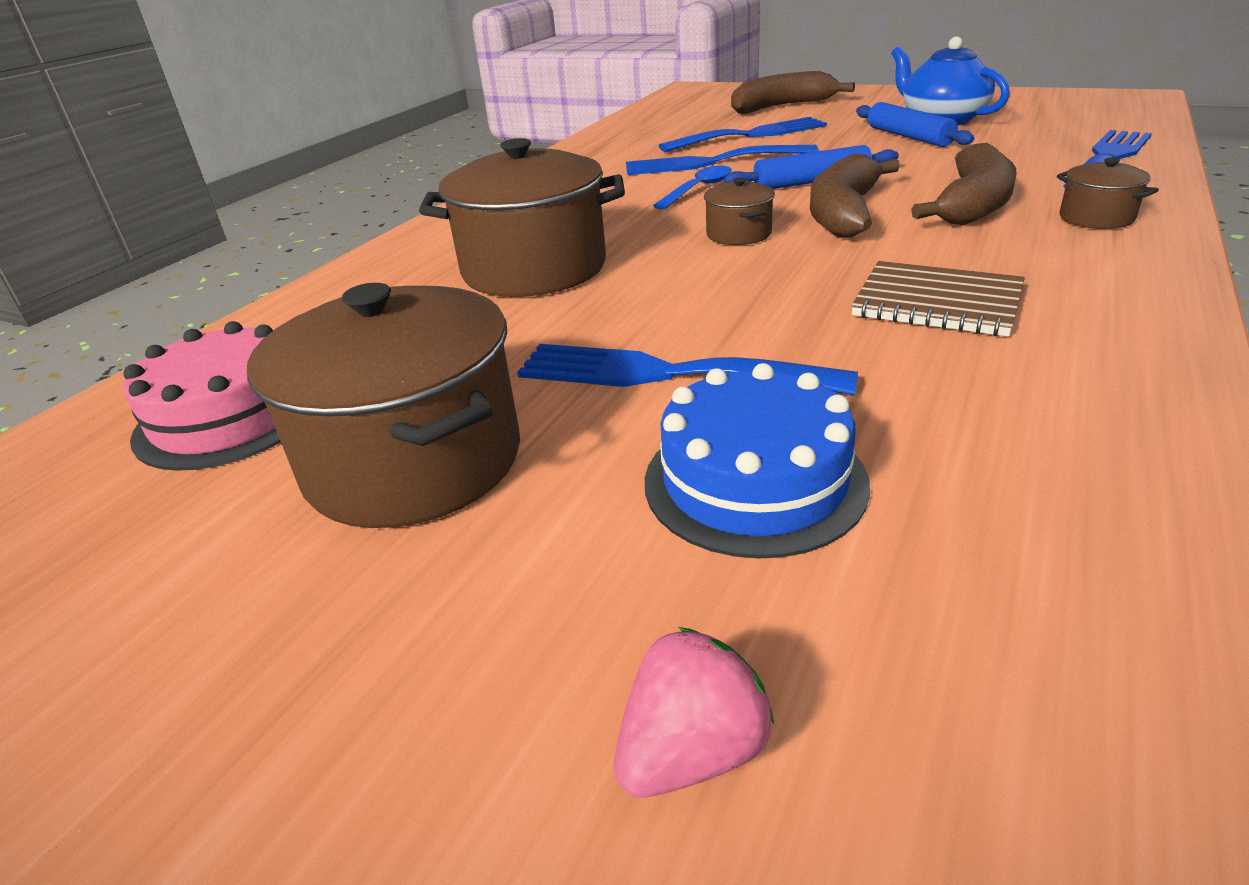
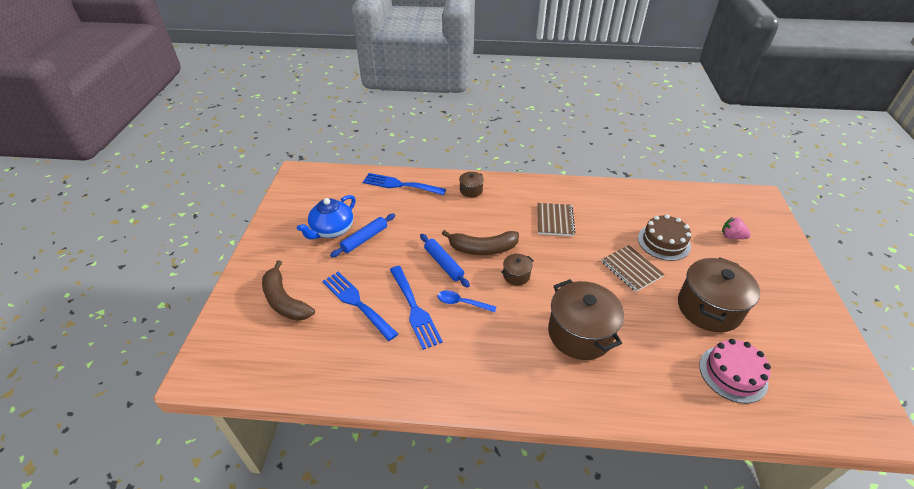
camera: 115 degrees left, 10 degrees up
(664, 373) = (631, 269): blue fork -> brown notebook
(754, 481) = (663, 242): blue cake -> brown cake
(973, 204) = (464, 216): brown banana -> none

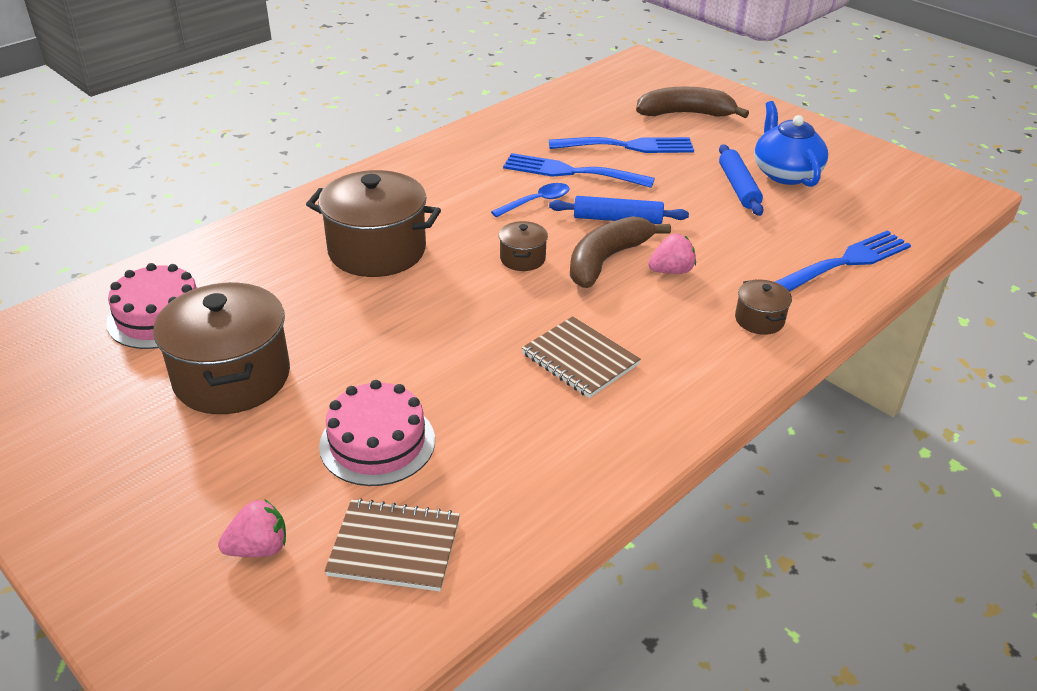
camera: 130 degrees right, 5 degrees down
(466, 226) = (671, 271): none -> pink strawberry
(631, 269) = (388, 361): brown notebook -> brown notebook (394, 547)
(663, 242) = (377, 443): brown cake -> pink cake

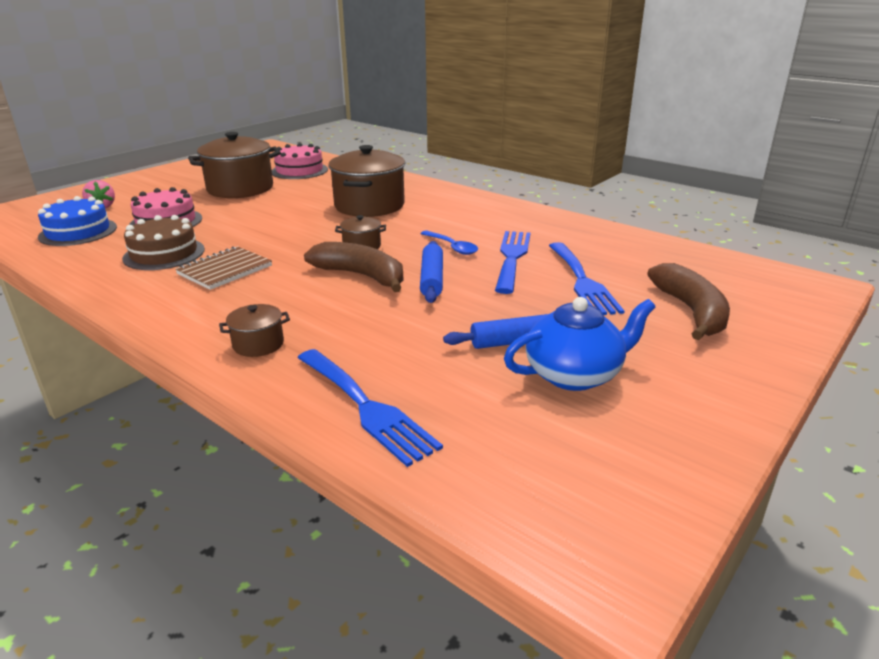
camera: 85 degrees right, 10 degrees down
(394, 547) = (78, 232): brown notebook -> blue cake
(516, 422) = (164, 254): none -> brown cake
(671, 271) = (344, 303): pink strawberry -> none

